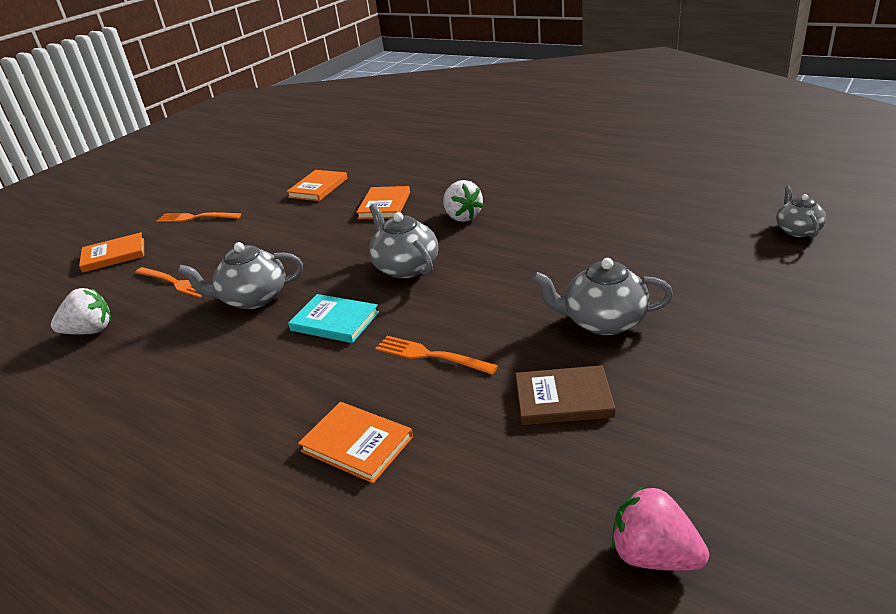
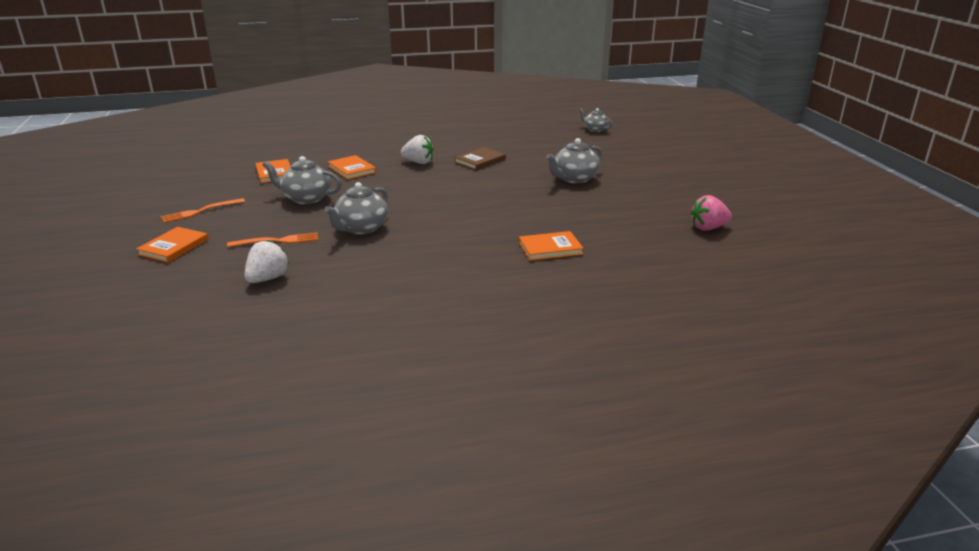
camera: 50 degrees left, 5 degrees down
(334, 321) = (439, 219): turquoise book -> none
(406, 267) = (432, 189): grey teapot -> grey teapot (306, 198)
(430, 355) = (520, 213): orange fork -> none
(563, 399) = (605, 205): brown book -> brown book (480, 161)

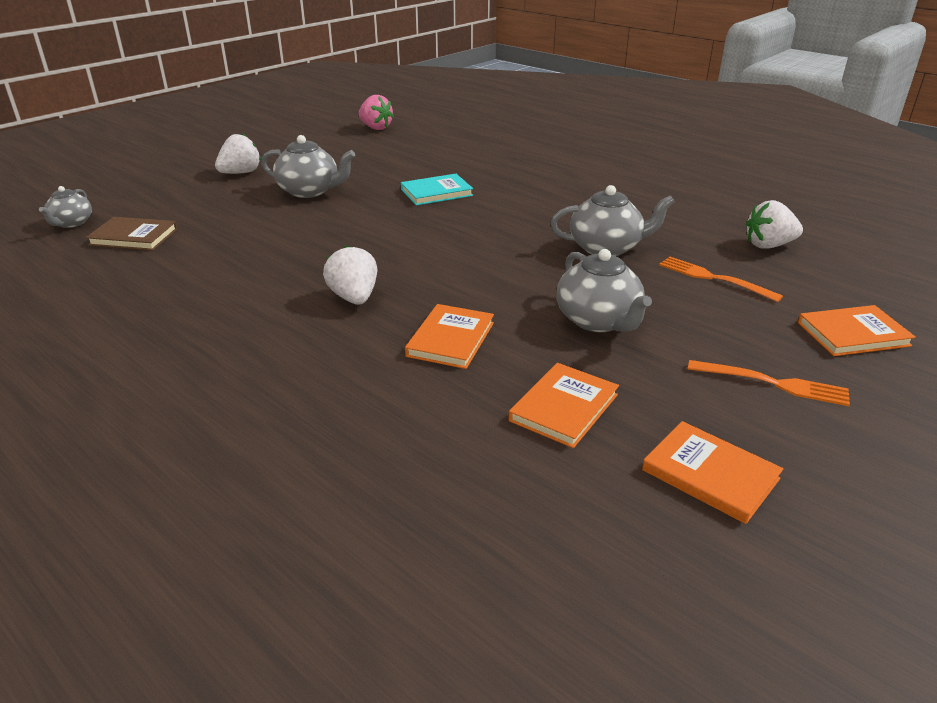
camera: 125 degrees left, 5 degrees up
(480, 161) = (298, 257): brown book -> brown book (134, 237)
(521, 210) = (436, 192): none -> turquoise book
(550, 248) = (501, 163): orange book -> orange book (710, 475)
(634, 168) = (240, 173): none -> white strawberry

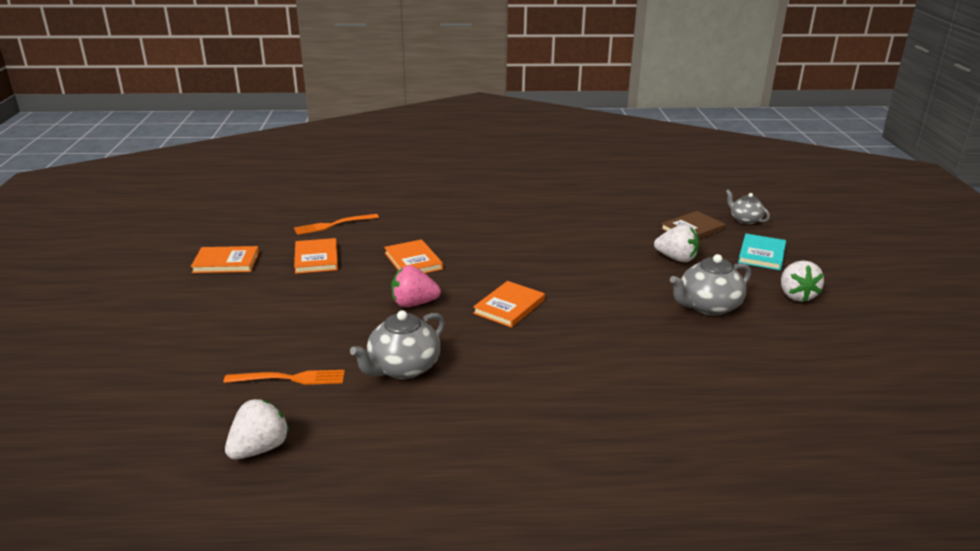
camera: 135 degrees right, 5 degrees down
(354, 298) = (501, 256): white strawberry -> white strawberry (676, 258)
(375, 128) = (903, 425): pink strawberry -> pink strawberry (414, 304)
(436, 192) = (626, 357): turquoise book -> turquoise book (762, 254)
(598, 320) = (344, 306): grey teapot -> none
(774, 383) = (209, 314): orange fork -> orange fork (333, 225)
(852, 334) = (159, 374): orange book -> orange book (509, 307)

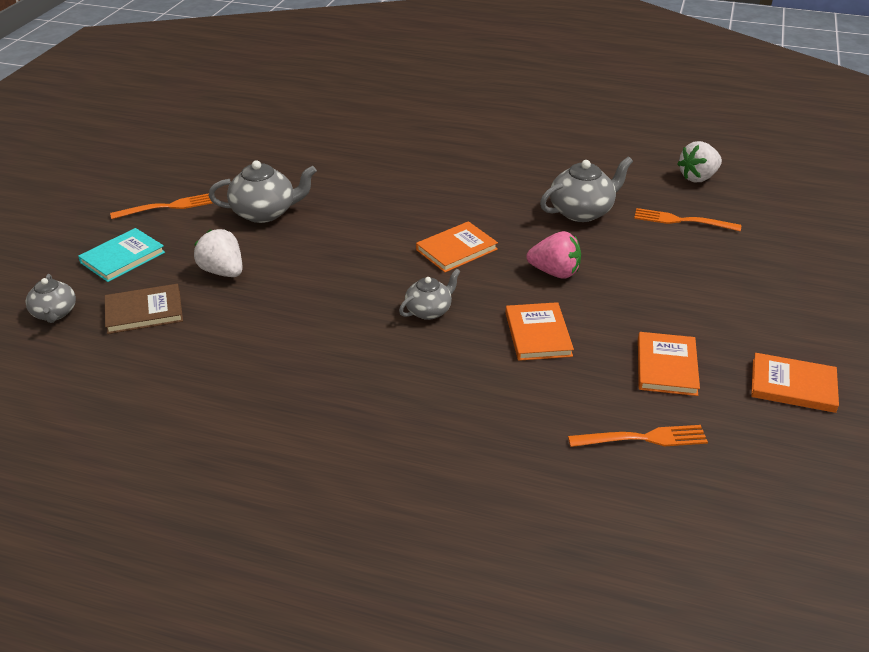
camera: 160 degrees left, 10 degrees up
(501, 261) = (429, 311): none -> grey teapot
(796, 295) = (168, 207): white strawberry -> orange fork

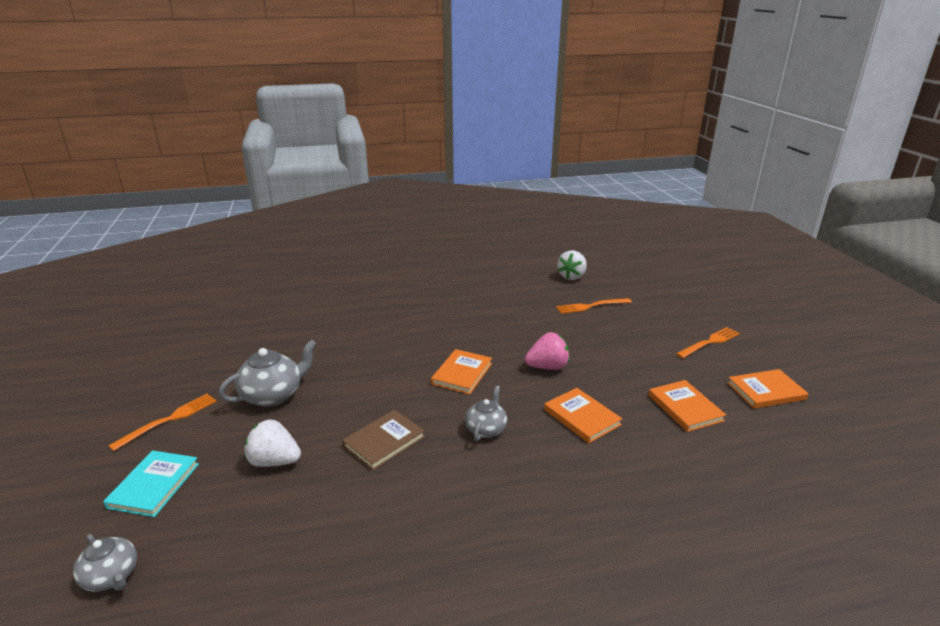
camera: 30 degrees left, 10 degrees down
(144, 311) = (220, 532): brown book -> brown book (384, 441)
(582, 211) = (523, 319): grey teapot -> none
(643, 438) = (727, 467): orange fork -> orange fork (709, 342)

